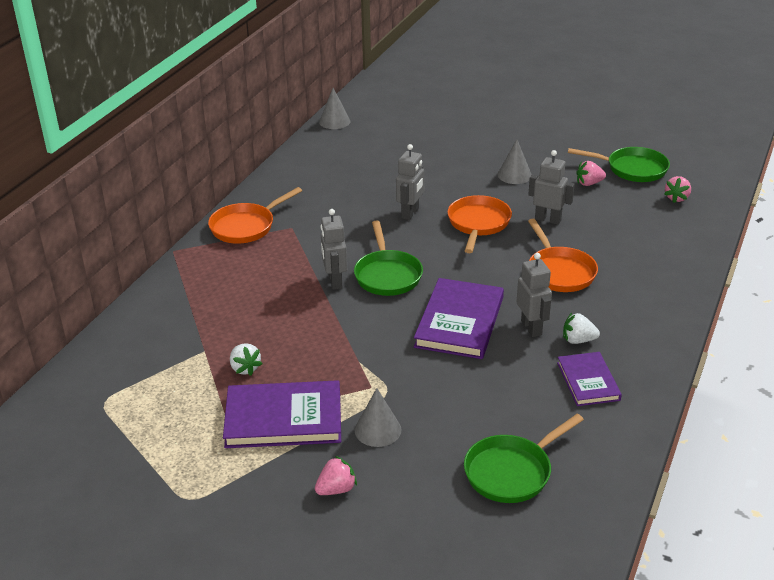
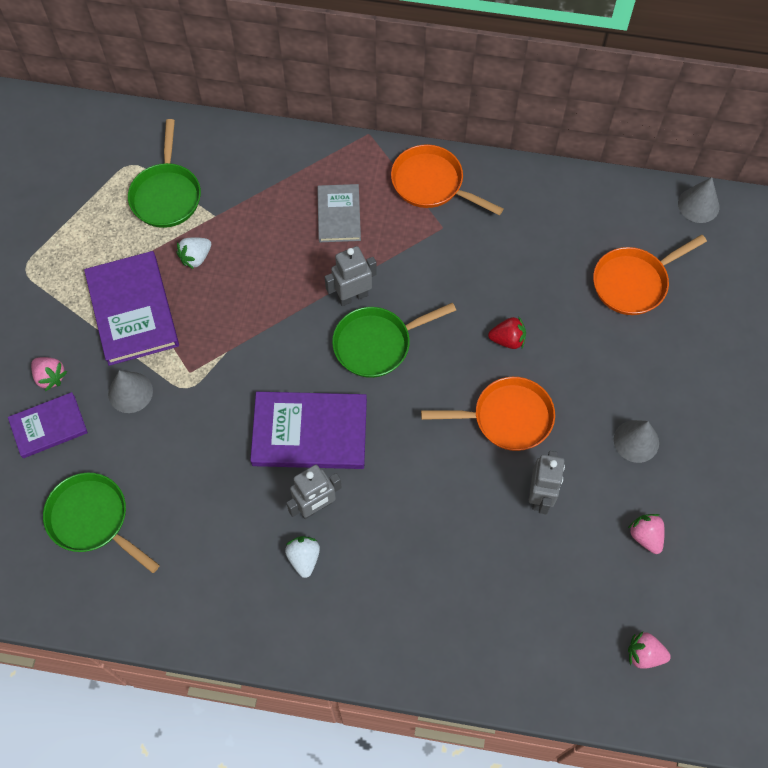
camera: 75 degrees right, 30 degrees up
(247, 278) = (339, 215): none -> grey book
(410, 213) = (507, 340): grey robot -> red strawberry
(559, 272) = (430, 523): orange pan -> orange pan (633, 282)
(588, 381) = (236, 576): purple book -> purple book (49, 426)
(632, 169) = (703, 590): green pan -> green pan (166, 195)

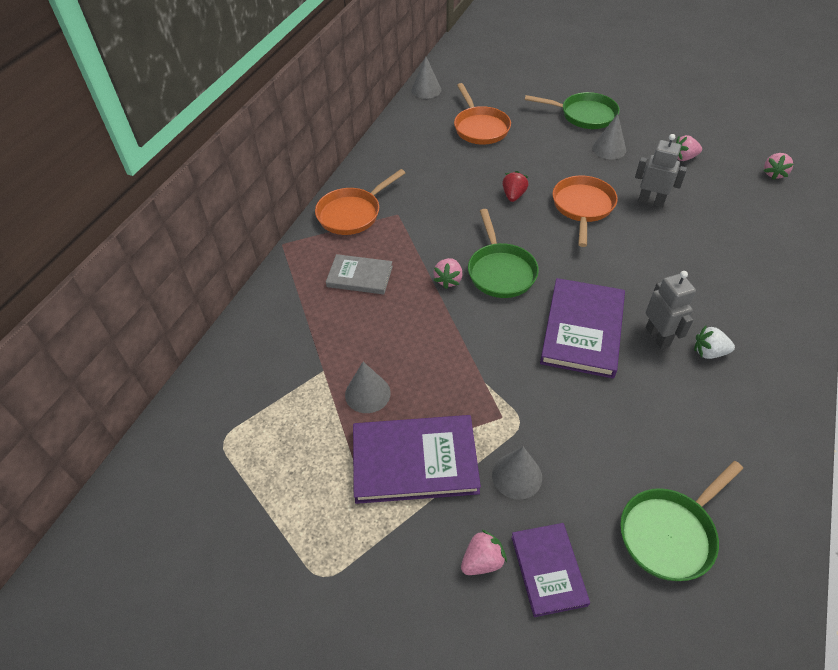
camera: 75 degrees left, 15 degrees down
(166, 195) = (279, 410): green pan -> green pan (584, 115)
(196, 257) = (367, 393): white strawberry -> grey cone
(352, 296) = (448, 280): grey robot -> pink strawberry

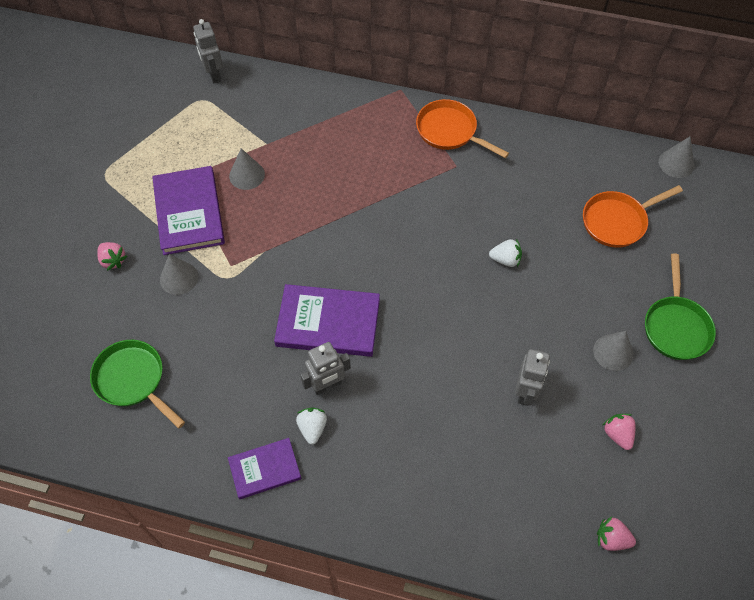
camera: 80 degrees right, 10 degrees up
(183, 424) = (213, 75): none -> grey robot
(360, 276) = (370, 150): grey book -> none
(448, 280) = (375, 215): pink strawberry -> none
(500, 271) = (392, 254): green pan -> none
(513, 195) = (505, 259): red strawberry -> white strawberry
(548, 570) = (106, 300): purple book -> purple book (265, 469)
(583, 207) = (500, 324): orange pan -> none

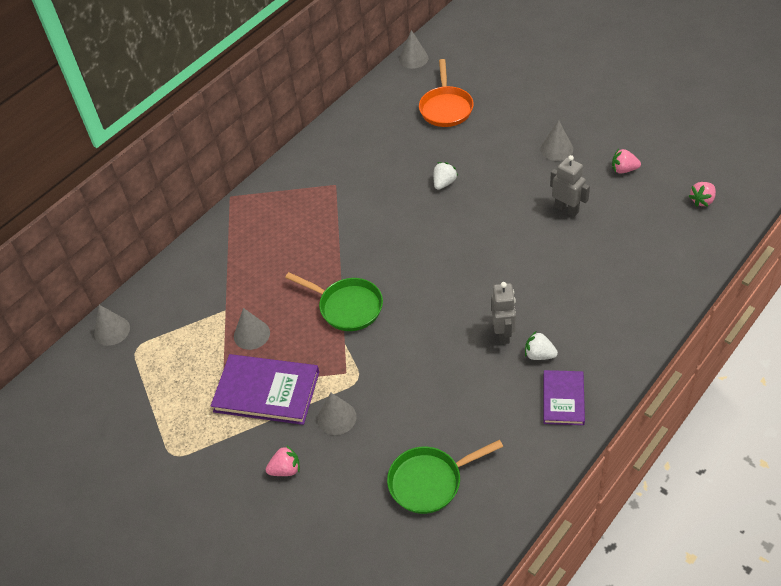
camera: 60 degrees left, 10 degrees down
(213, 75) = (112, 330): grey robot -> grey cone
(328, 323) = (443, 316): purple book -> none
(450, 131) = (297, 177): orange pan -> none
(675, 326) = (552, 109): green pan -> green pan (347, 307)

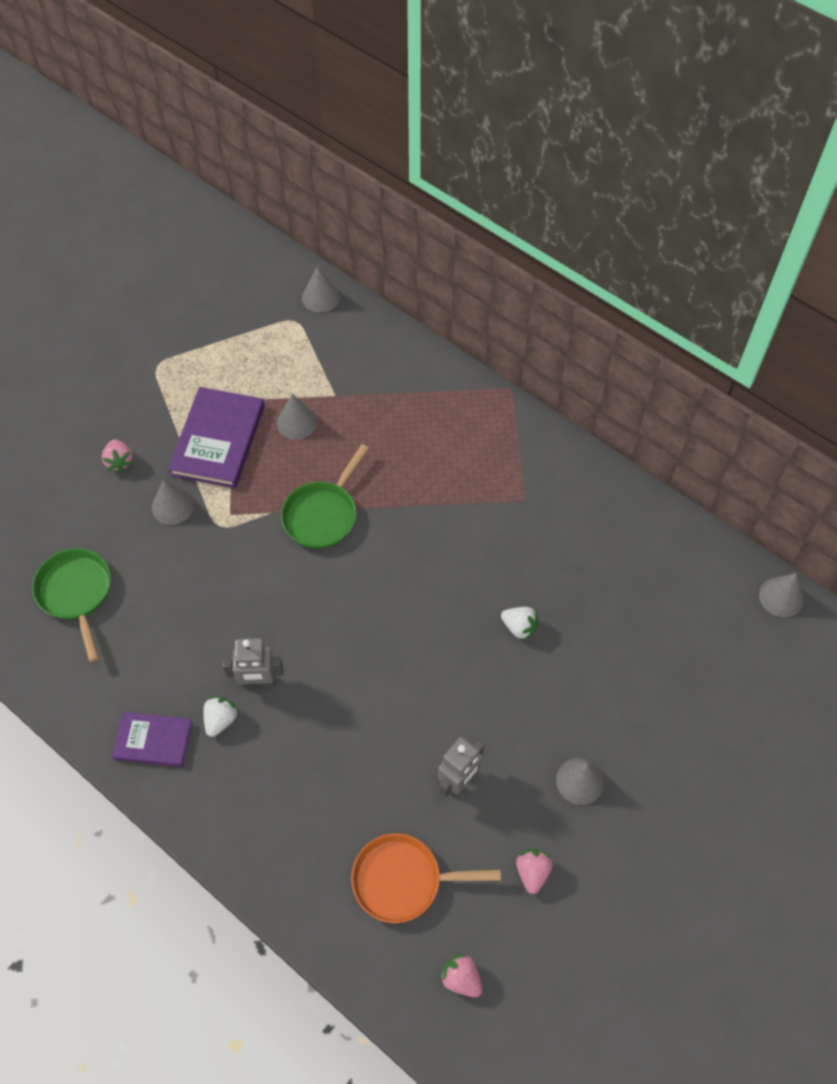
camera: 85 degrees right, 10 degrees up
(446, 108) = (671, 636): orange pan -> orange pan (403, 880)

